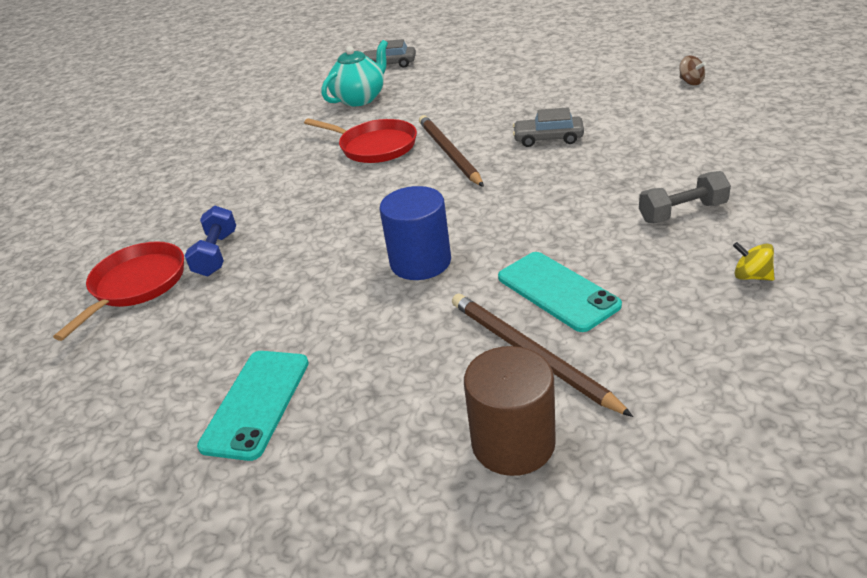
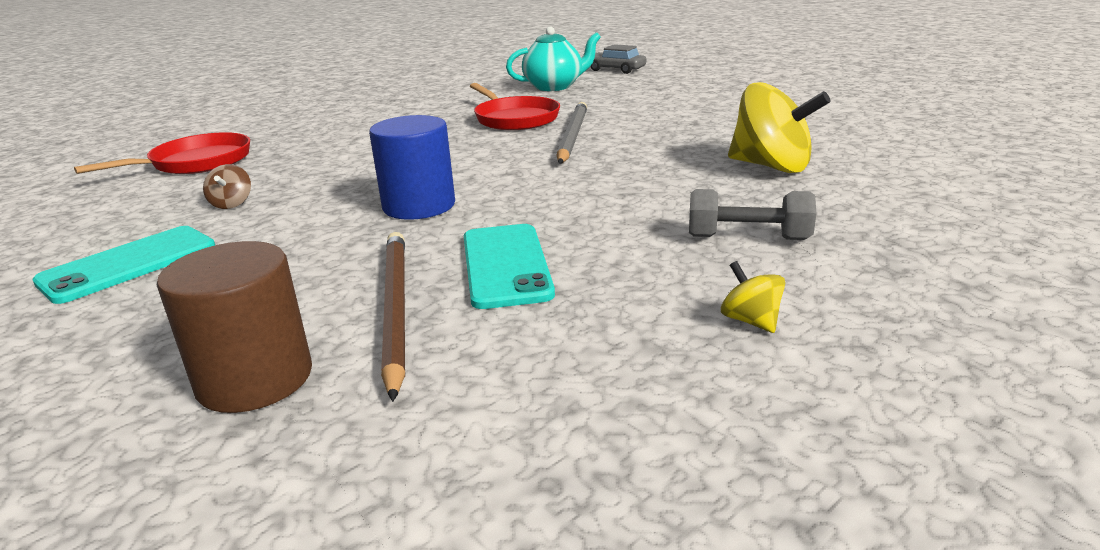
camera: 25 degrees right, 10 degrees down
(216, 254) = (279, 158): blue dumbbell -> none
(449, 153) = (572, 136): brown pencil -> grey pencil
(548, 138) = (686, 145): grey car -> none
(629, 143) = (771, 166): none -> yellow spinning top
(690, 82) = (920, 133): brown spinning top -> brown spinning top (232, 204)

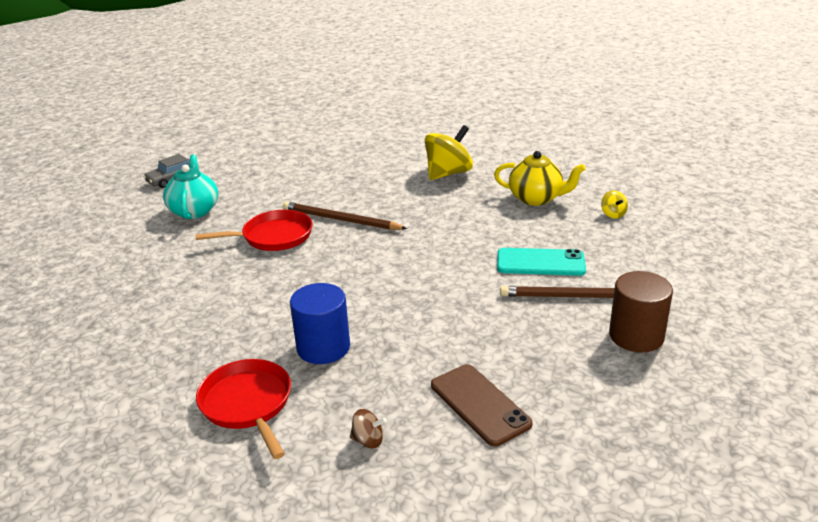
camera: 75 degrees left, 5 degrees up
(129, 264) = (480, 404): turquoise phone -> brown phone
(232, 204) = (382, 369): brown spinning top -> brown spinning top (368, 440)
(419, 206) = (439, 286): blue cylinder -> blue cylinder (323, 347)
(572, 136) = (340, 220): grey pencil -> brown pencil
(748, 238) = (536, 198): grey dumbbell -> yellow teapot
(750, 321) = (613, 214): yellow spinning top -> yellow spinning top turned 90 degrees counterclockwise

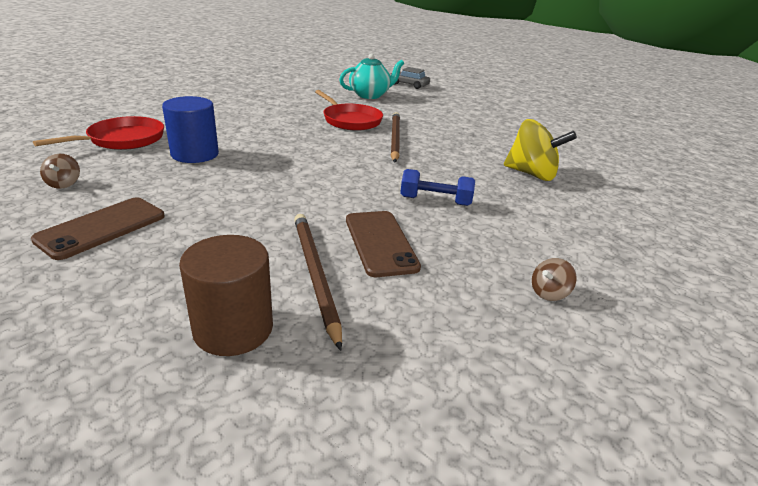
camera: 65 degrees right, 0 degrees up
(481, 226) = (435, 201): none -> blue dumbbell
(536, 198) = (531, 229): yellow teapot -> none
(540, 262) = (380, 243): turquoise phone -> brown phone
(613, 214) = (549, 293): yellow spinning top -> brown spinning top

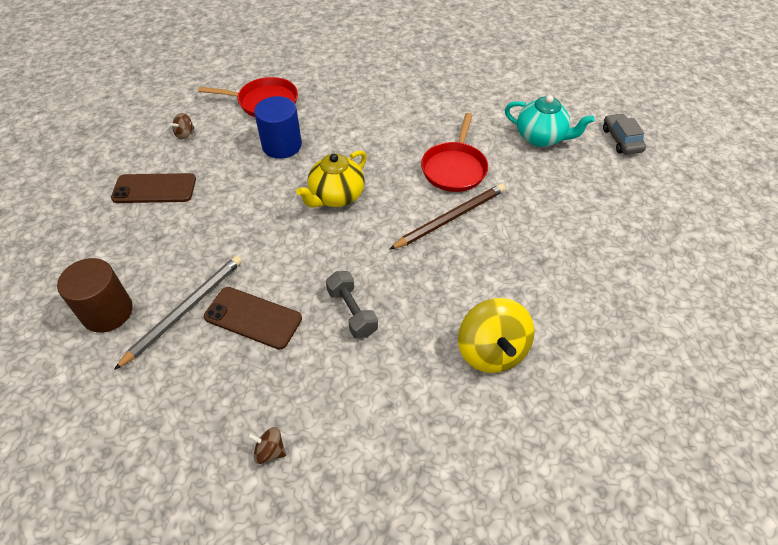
camera: 55 degrees right, 20 degrees up
(301, 160) = (336, 196): none -> yellow teapot
(315, 274) = (185, 310): brown pencil -> grey pencil
(380, 243) = (253, 318): brown phone -> brown phone turned 75 degrees clockwise
(435, 201) = (352, 312): blue dumbbell -> grey dumbbell

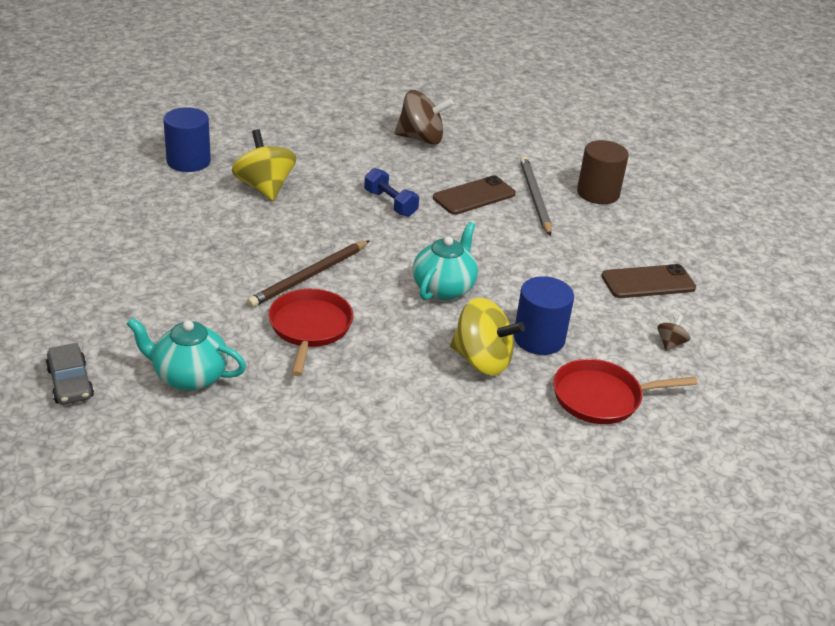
camera: 165 degrees right, 15 degrees down
(185, 310) = (534, 197): grey pencil -> grey pencil turned 150 degrees clockwise
(253, 318) = (474, 196): brown phone -> brown phone turned 45 degrees counterclockwise
(270, 451) = (421, 138): brown spinning top -> brown spinning top, size x2.20
(333, 133) = (482, 360): none -> yellow spinning top
(336, 196) = (444, 288): yellow teapot -> turquoise teapot
(352, 312) = (390, 203): grey dumbbell -> blue dumbbell
(589, 415) = (188, 161): none -> blue cylinder

